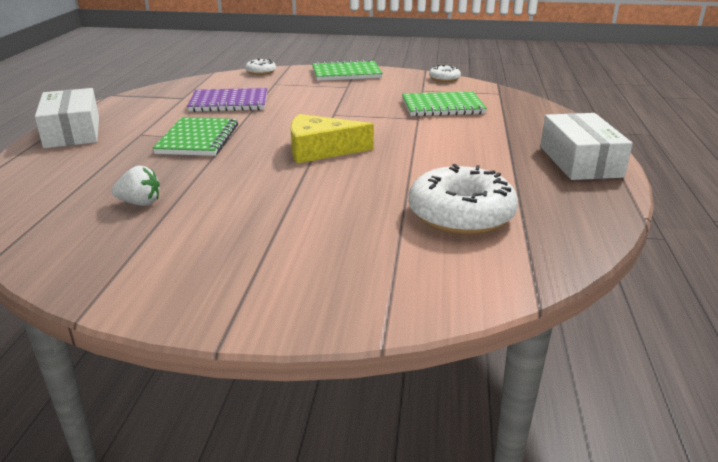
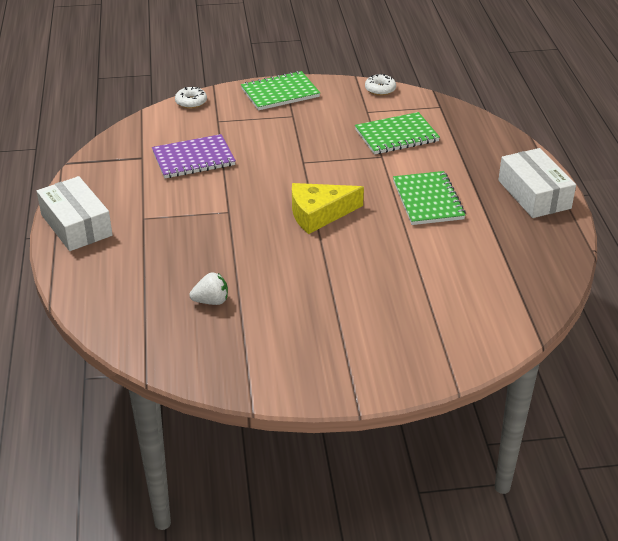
camera: 15 degrees left, 10 degrees up
(198, 139) = (202, 216): green notebook -> green notebook (428, 200)
(461, 215) = (463, 270): white donut -> none

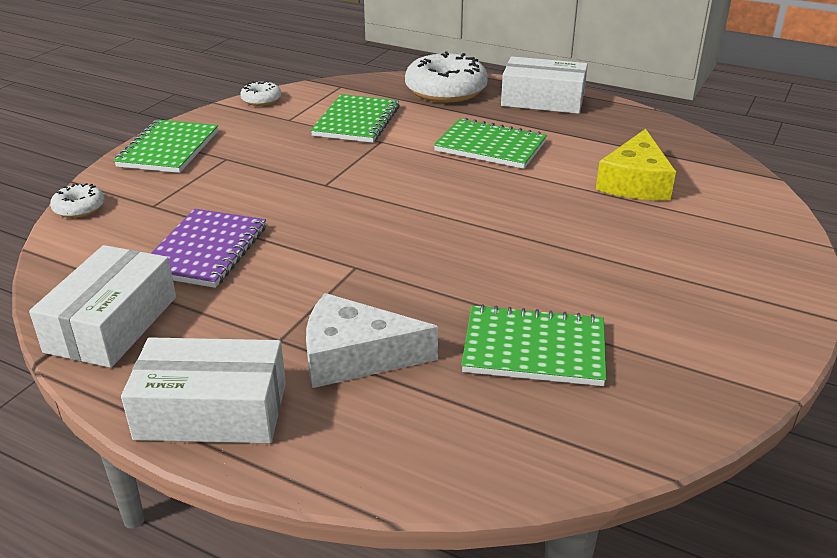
camera: 55 degrees left, 5 degrees down
(109, 166) = (112, 324): none -> white box
(150, 246) = (355, 356): none -> white cheese
(211, 301) = (534, 349): white strawberry -> green notebook
(319, 214) = (439, 211): yellow cheese -> yellow cheese (635, 182)
(492, 148) = (446, 90): none -> white donut

